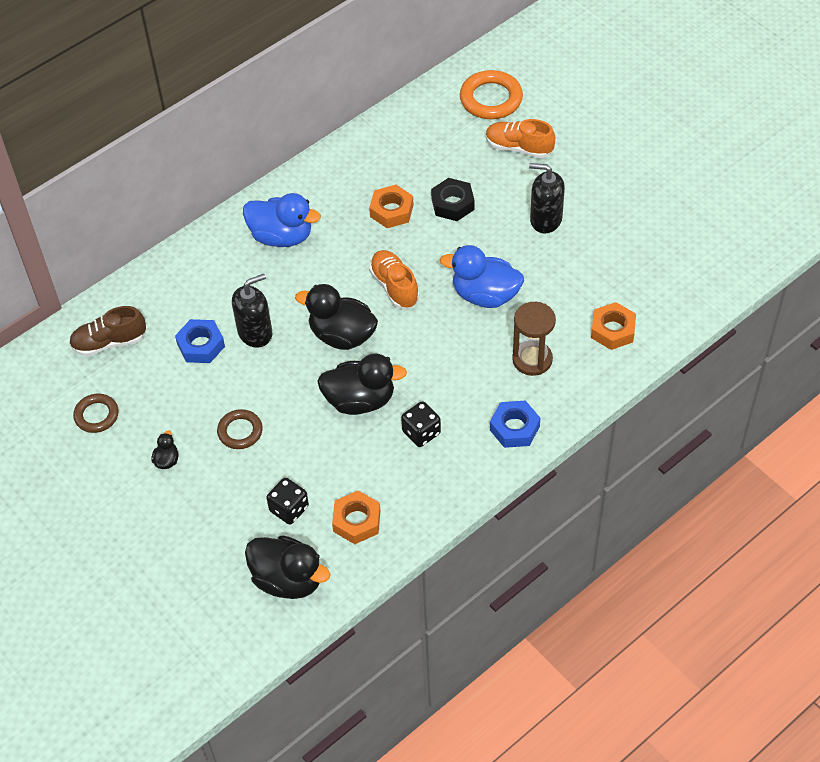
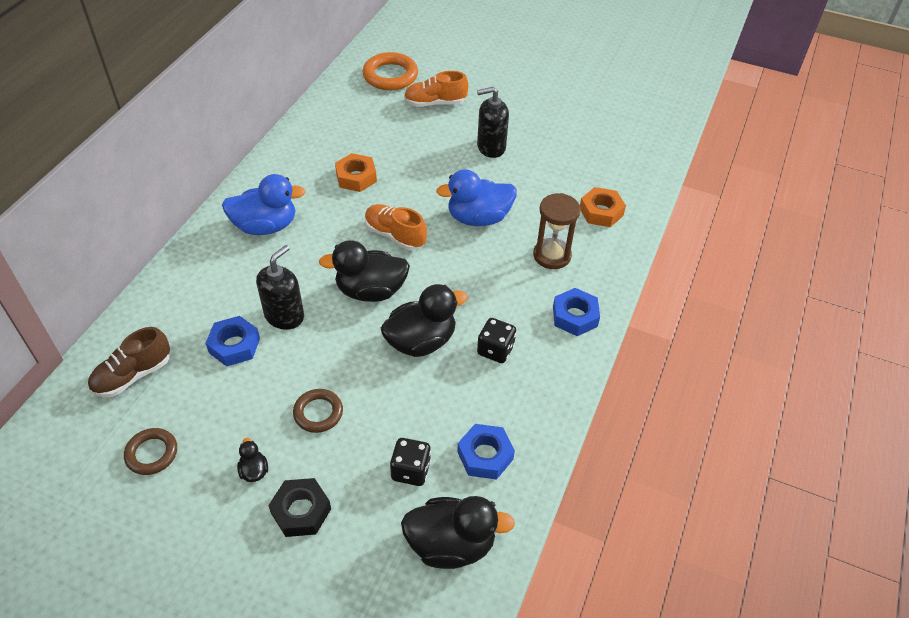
camera: 30 degrees left, 5 degrees down
(357, 521) = (485, 455): orange nut -> blue nut
(452, 204) = (406, 157): black nut -> black nut (301, 511)

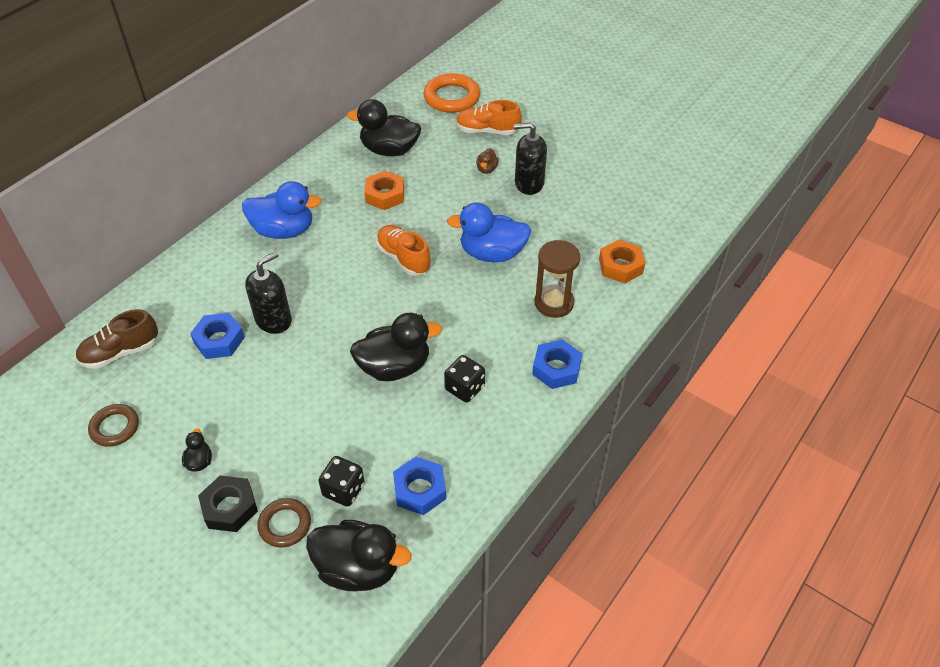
camera: 15 degrees right, 0 degrees up
(318, 413) = (275, 418): brown ring -> brown ring (285, 525)
(370, 291) = (362, 309): black duck -> black duck (389, 150)
(446, 139) = (486, 169): none -> brown duck

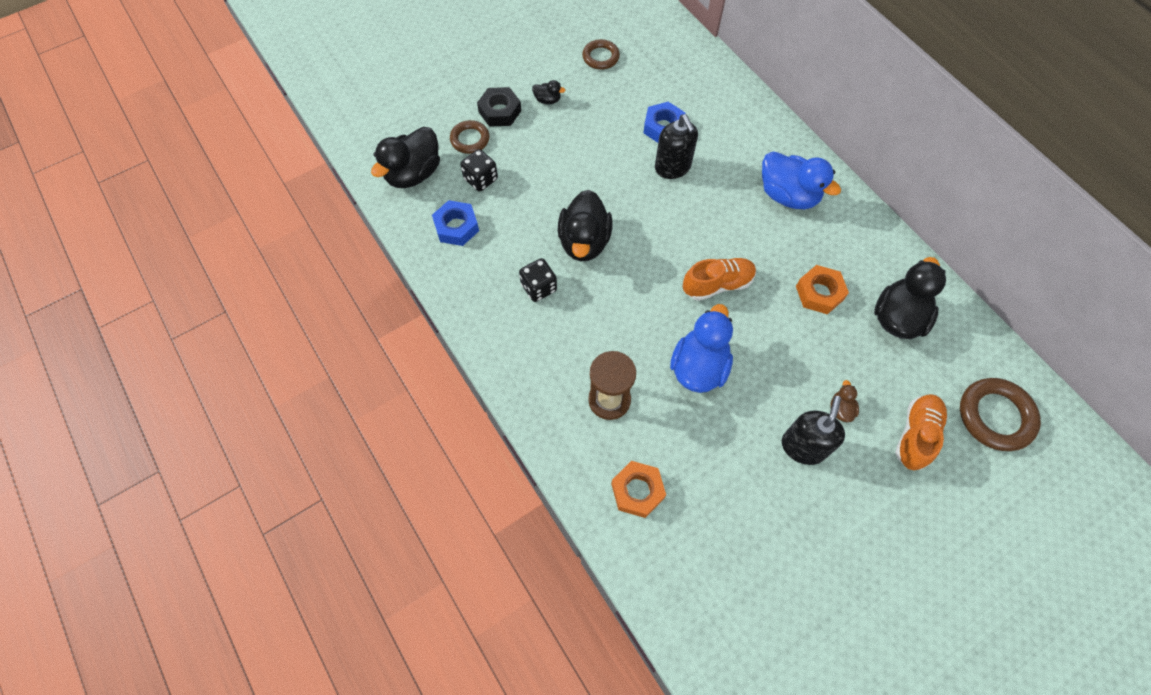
camera: 110 degrees right, 15 degrees up
(120, 352) = (674, 66): brown shoe -> none
(284, 230) = (788, 195): blue duck -> blue duck turned 75 degrees counterclockwise
(451, 97) = (995, 416): orange ring -> brown ring
(486, 169) = (840, 409): brown duck -> brown duck turned 60 degrees clockwise
(556, 368) = (528, 370): blue nut -> none

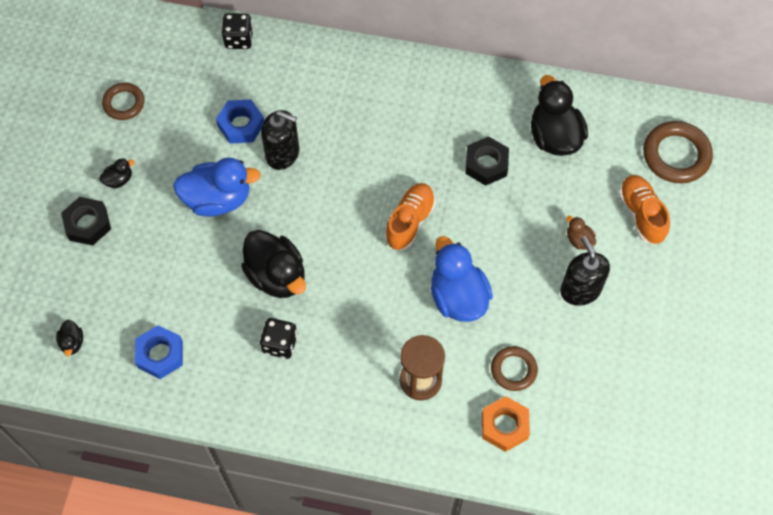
camera: 45 degrees left, 0 degrees up
(413, 174) = (72, 342): black duck -> black duck, size x0.45
(470, 139) = (88, 271): brown ring -> brown ring (513, 370)
(481, 179) = (136, 297): black dice -> black dice (239, 39)
(788, 195) = (392, 104): blue duck -> blue duck (218, 199)
(819, 293) = (486, 164): orange nut -> black nut

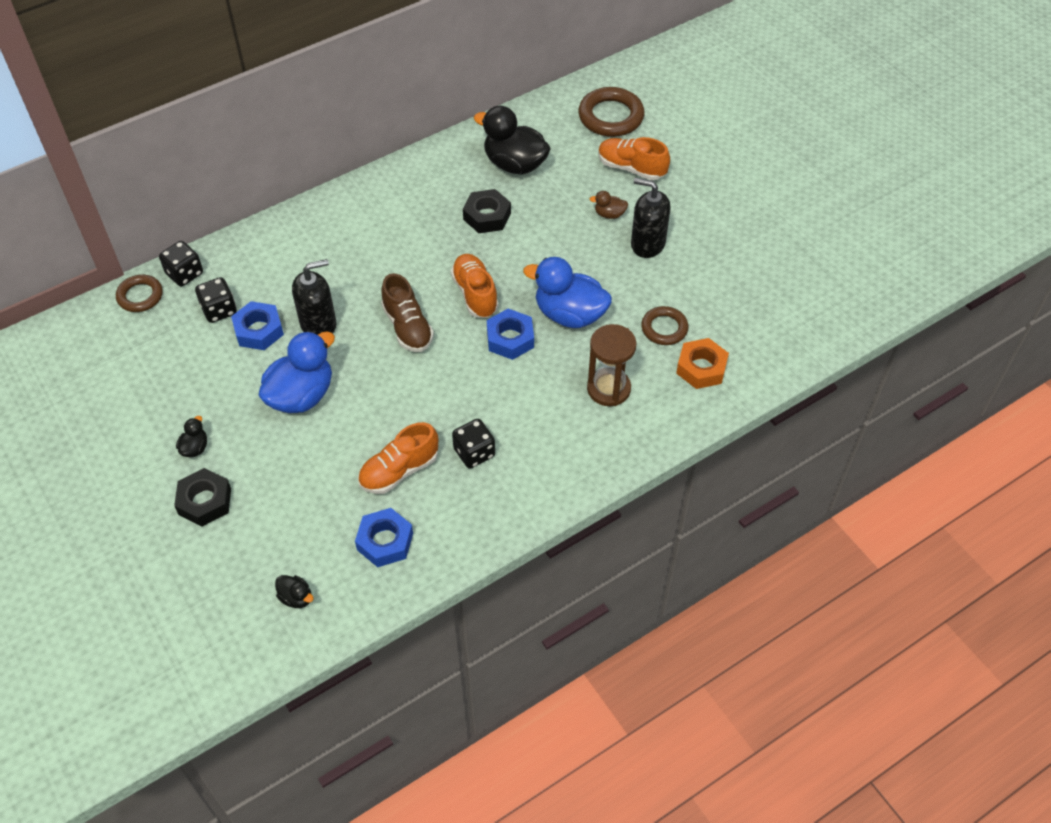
camera: 45 degrees left, 10 degrees down
(124, 103) = (132, 390): brown ring -> brown ring (140, 296)
(220, 312) = (399, 471): none -> orange shoe
(232, 87) = (219, 310): none -> black dice
(277, 276) = (415, 409): black duck -> none
(337, 208) = (407, 327): none -> brown shoe
(396, 279) = (510, 339): none -> blue nut

